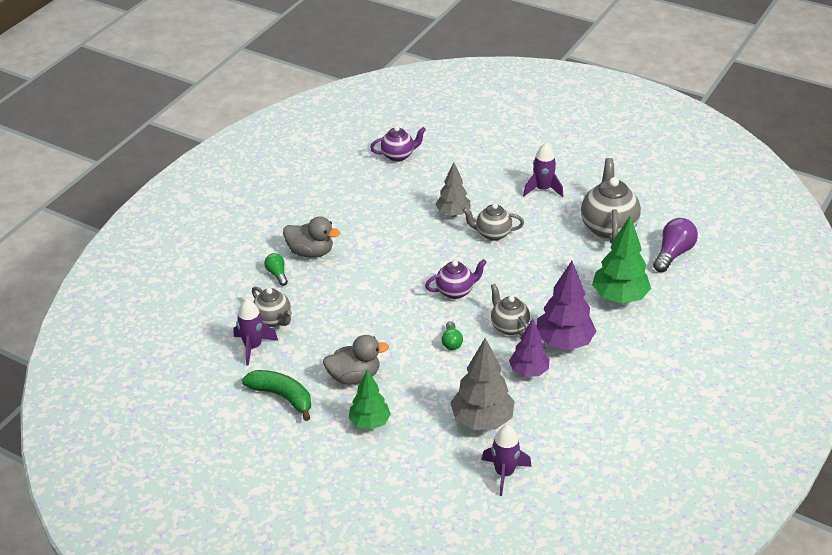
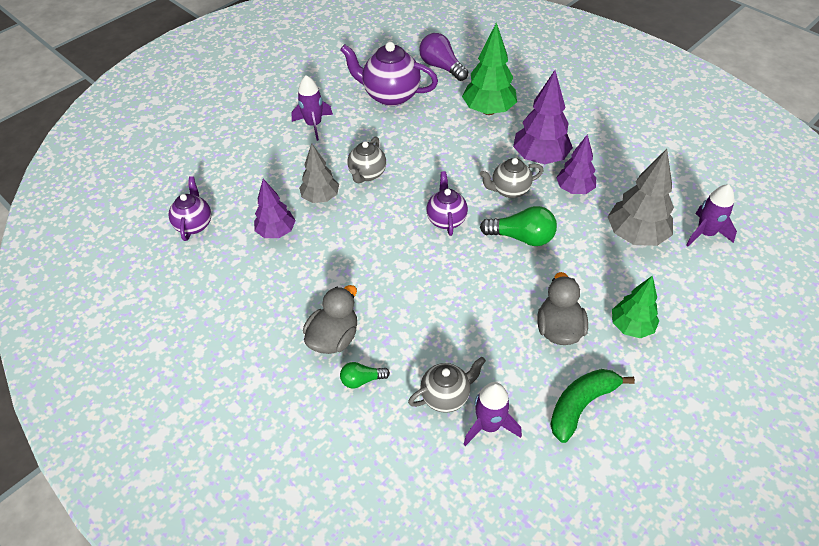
camera: 75 degrees left, 10 degrees up
(405, 199) = (276, 232): none -> purple tree
(451, 342) = (521, 237): green light bulb -> green light bulb, size x1.75
(608, 227) = (390, 96): grey teapot -> purple teapot

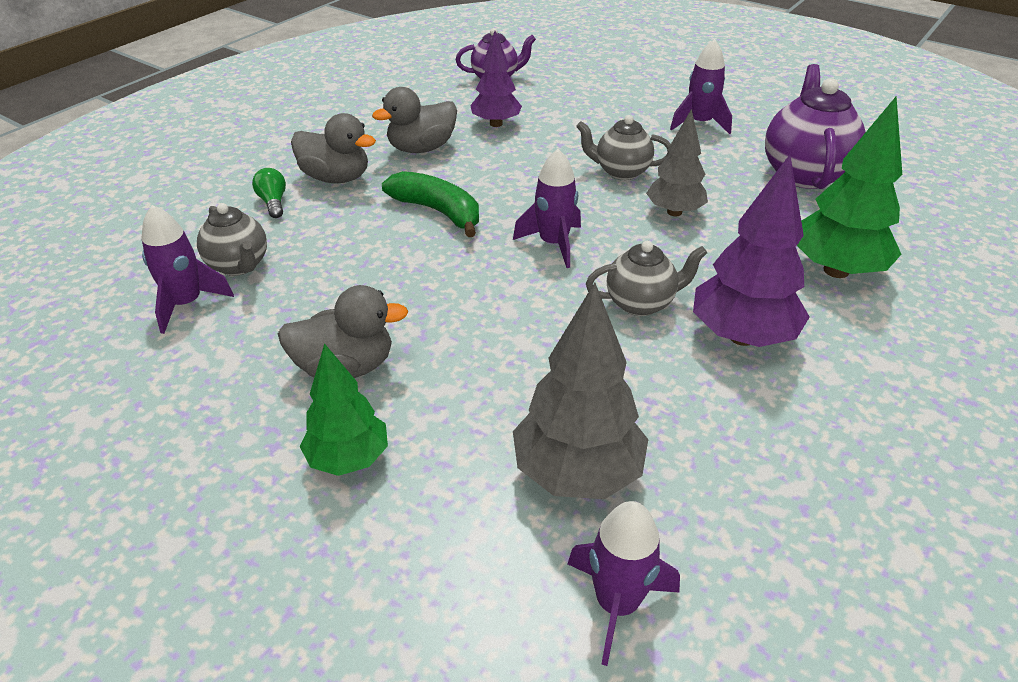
camera: 80 degrees right, 10 degrees down
(302, 281) = (421, 148): none -> grey duck
(320, 197) = (563, 144): grey tree -> grey tree (674, 212)
(441, 67) = (917, 214): purple light bulb -> none
(446, 219) = (553, 244): purple teapot -> purple rocket
(509, 190) = (641, 303): grey teapot -> grey teapot turned 105 degrees clockwise
(521, 237) = (535, 321): green light bulb -> none
(574, 189) = (675, 383): purple tree -> none
(581, 405) = (199, 393): green banana -> green banana (438, 211)

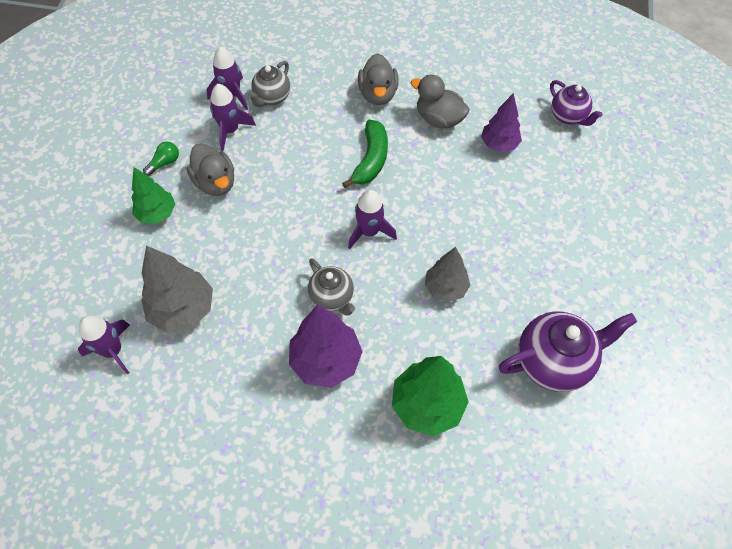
camera: 65 degrees right, 20 degrees up
(273, 202) = (336, 80): green light bulb -> green light bulb (164, 163)
(621, 172) = (480, 240): grey teapot -> none
(699, 123) = (588, 270): purple rocket -> purple rocket (230, 130)

